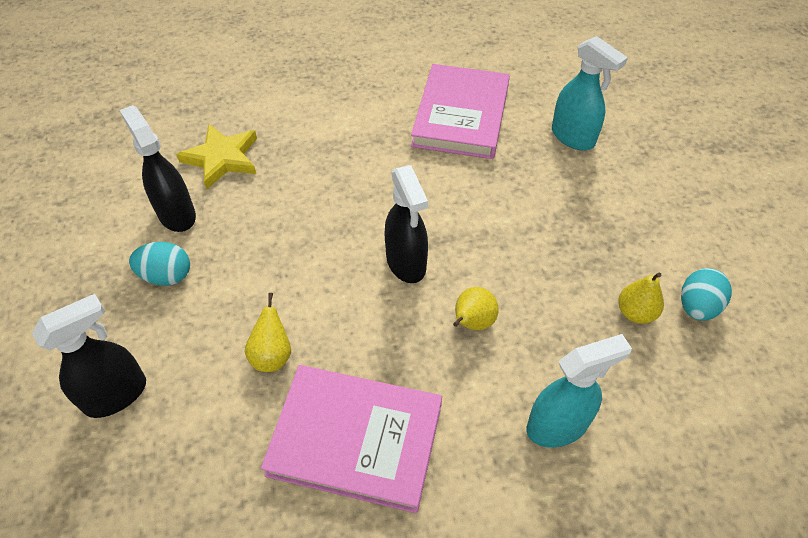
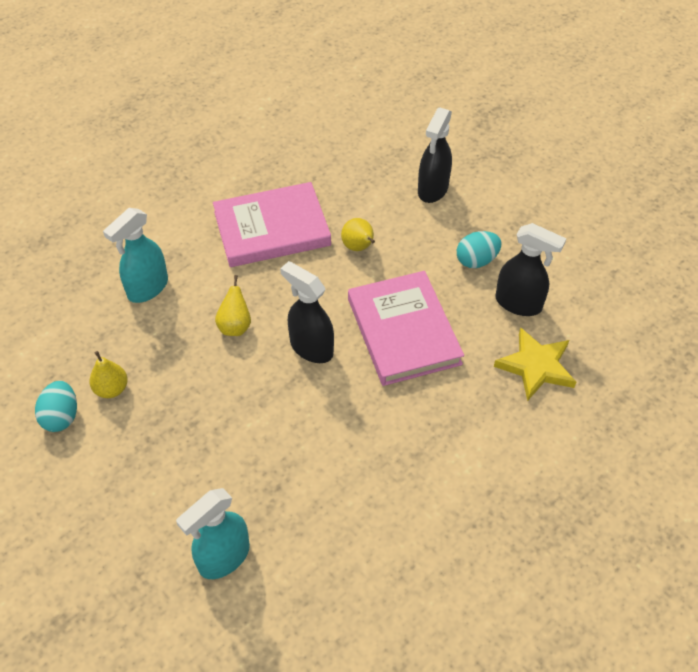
camera: 150 degrees right, 0 degrees up
(461, 116) = (355, 529): pink book -> pink book (403, 331)
(573, 137) = (223, 558): turquoise spray bottle -> turquoise spray bottle turned 60 degrees counterclockwise

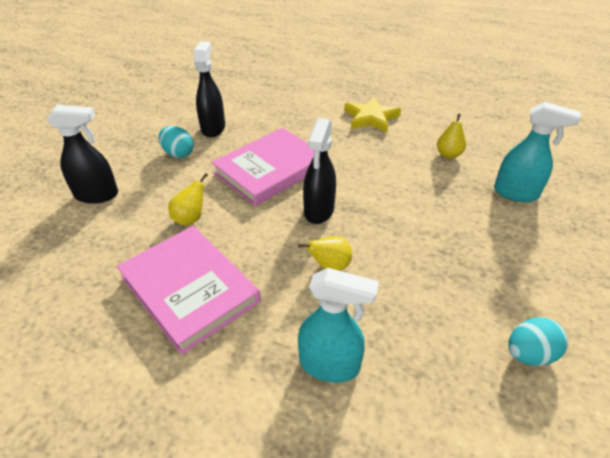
camera: 115 degrees left, 10 degrees down
(111, 389) = (466, 328): yellow pear -> yellow pear (448, 154)
(536, 366) = (264, 112): yellow star -> yellow star (371, 118)

